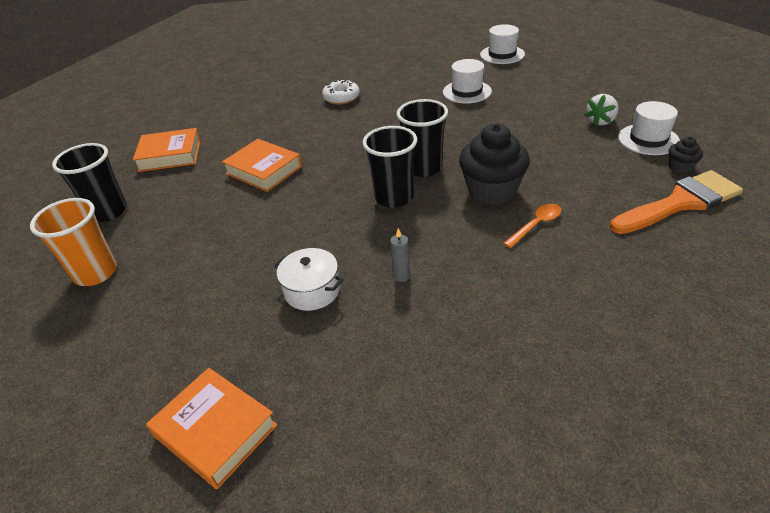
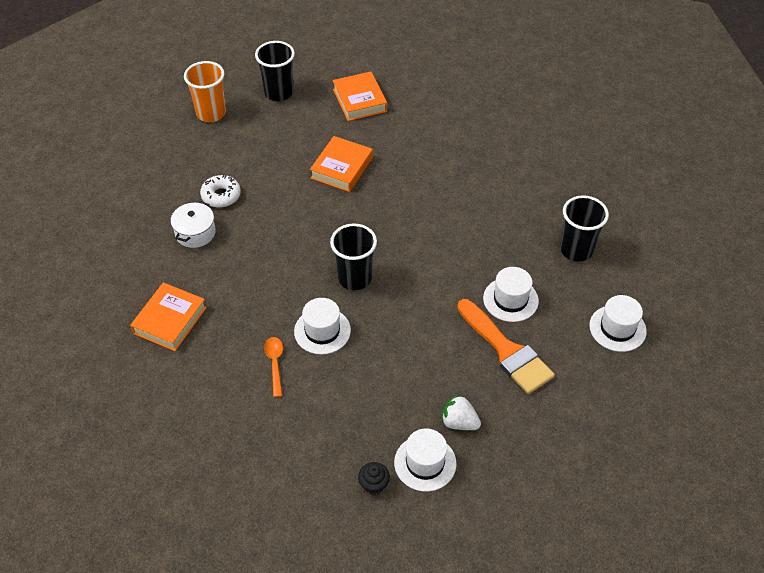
camera: 75 degrees right, 10 degrees up
(215, 431) = (84, 215): orange book -> orange book (170, 320)
(341, 98) = (480, 194): white donut -> white donut (221, 196)
(394, 197) = (308, 263): black cup -> black cup (576, 250)
(401, 276) = (211, 281): grey candle -> none
(492, 191) = (322, 331): black cupcake -> white hat
(536, 225) = (275, 364): orange spoon -> orange spoon turned 135 degrees counterclockwise
(680, 203) = (313, 475): orange brush -> orange brush (506, 351)

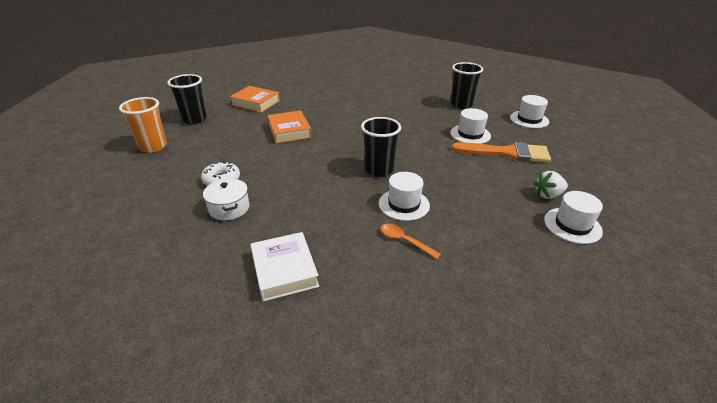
camera: 45 degrees left, 15 degrees down
(170, 320) = (284, 270): orange book -> white book
(374, 484) = (574, 258): black cupcake -> none

